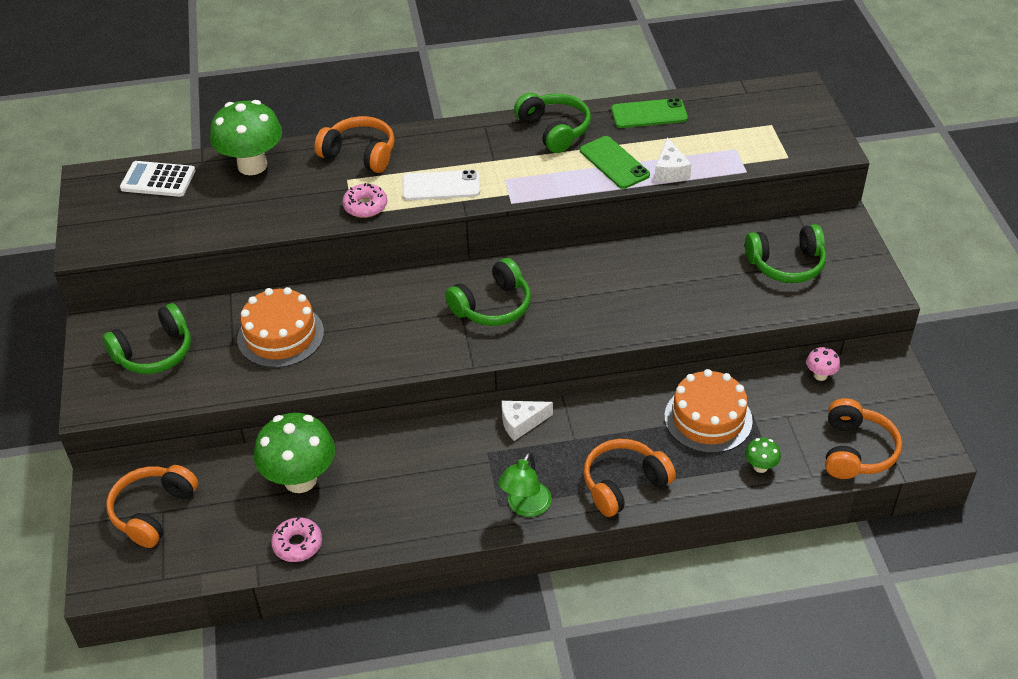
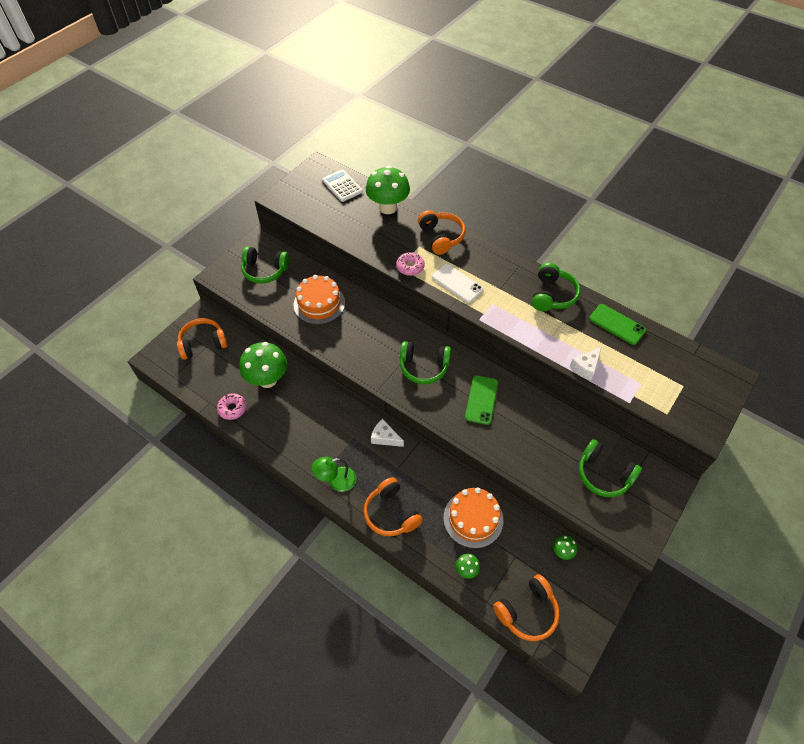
camera: 45 degrees right, 10 degrees up
(614, 163) = (560, 338): green phone -> green phone (481, 400)
(624, 484) = (391, 513): orange headphones -> orange headphones turned 135 degrees counterclockwise
(820, 375) = (562, 551): pink mushroom -> green mushroom

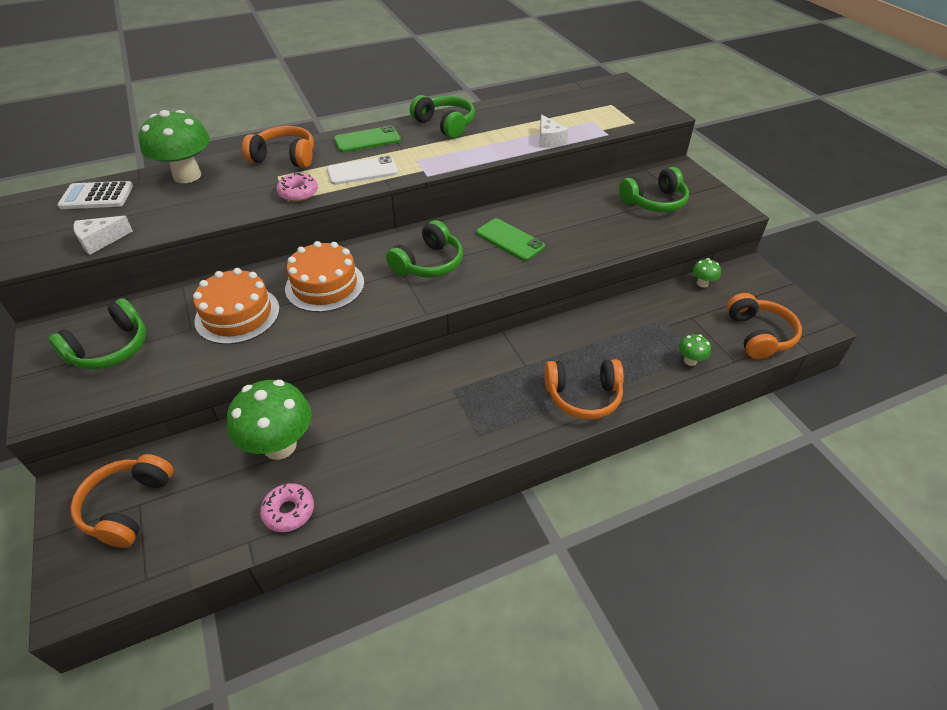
camera: 60 degrees left, 10 degrees down
(336, 481) = (503, 432): green lamp -> none
(385, 437) = (475, 359): white cheese -> white cheese (100, 241)
(473, 519) = (630, 330): orange cake -> orange cake (325, 285)
(617, 324) = (516, 107): green phone -> green phone (367, 140)

